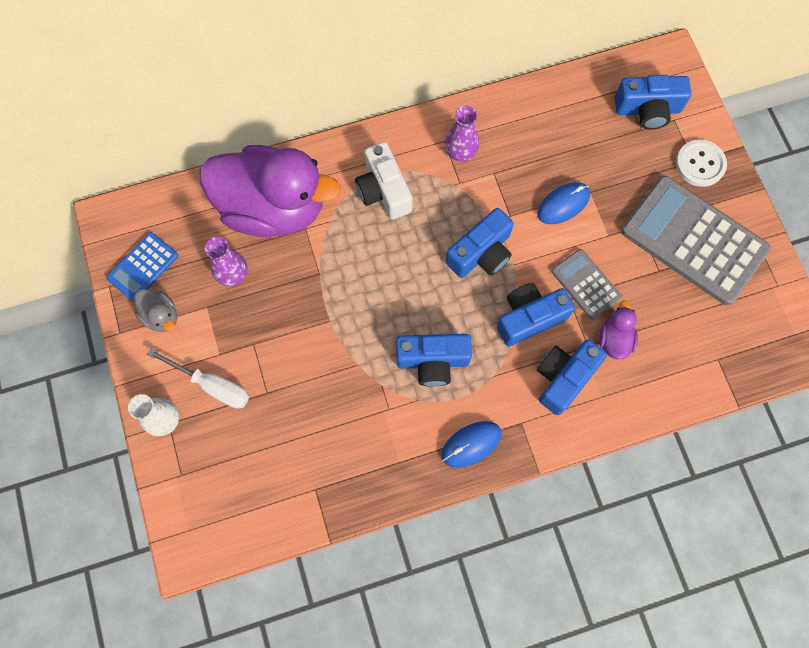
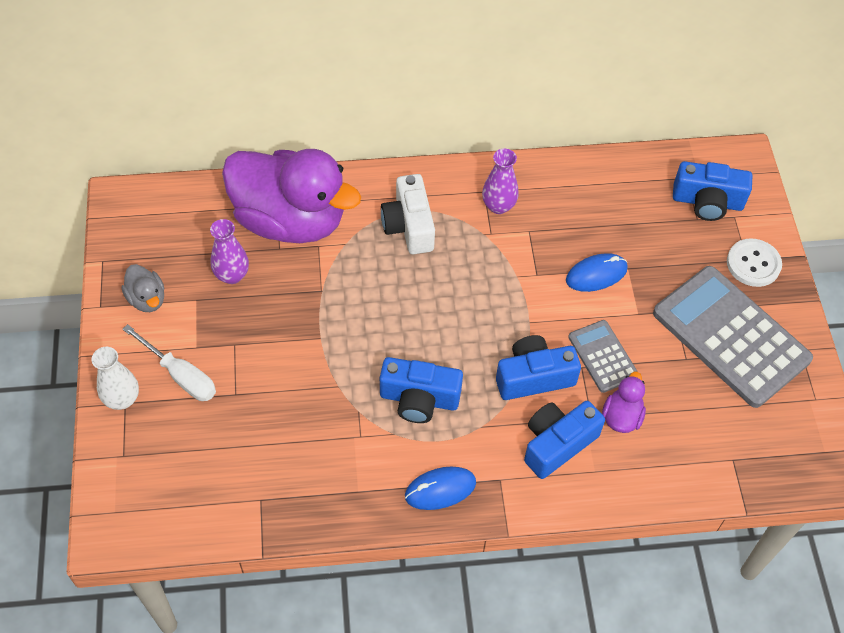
camera: 10 degrees right, 15 degrees down
(143, 267) = (142, 250): blue calculator -> none
(481, 253) = (497, 305): blue camera -> none

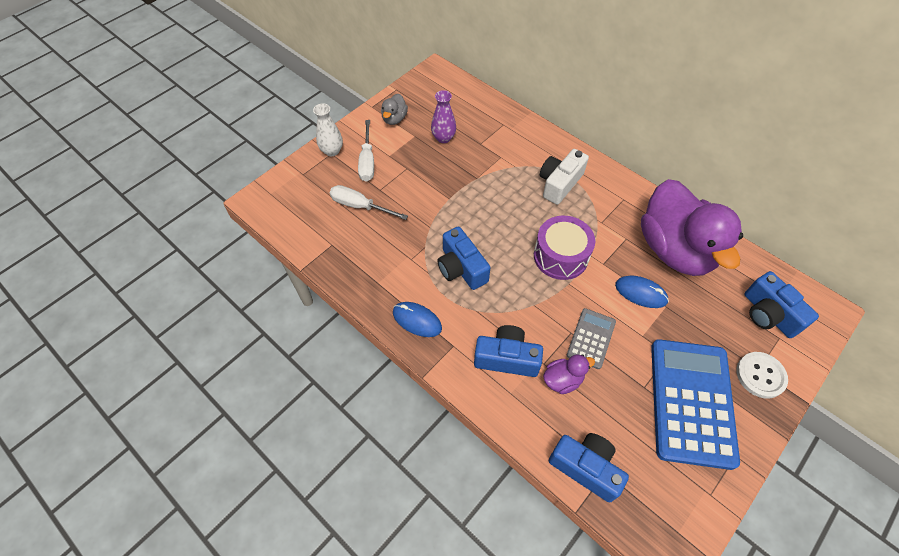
camera: 50 degrees right, 0 degrees up
(237, 431) = (360, 206): none -> white screwdriver
(290, 220) = (501, 135): purple duck -> purple duck (675, 250)
(493, 301) = (560, 256): none -> purple drum
(498, 206) = (623, 212): purple vase -> none
(534, 377) = (536, 313): blue camera -> blue camera (586, 468)
(730, 336) = (691, 402): grey calculator -> blue calculator

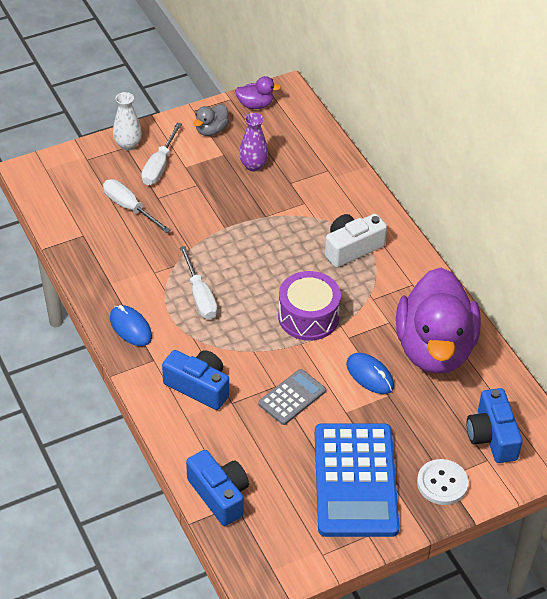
camera: 20 degrees right, 10 degrees down
(461, 268) = (200, 296): blue camera -> white screwdriver
(562, 380) = (241, 422): purple duck -> purple duck (255, 105)
(691, 402) = (355, 480): blue calculator -> blue calculator turned 150 degrees clockwise

